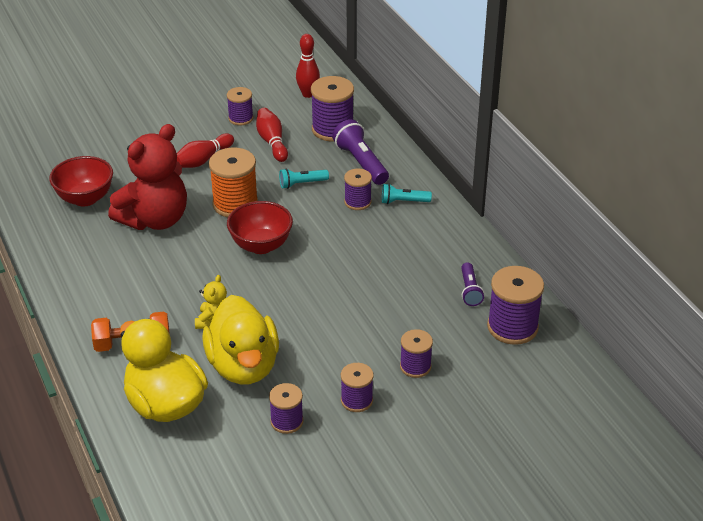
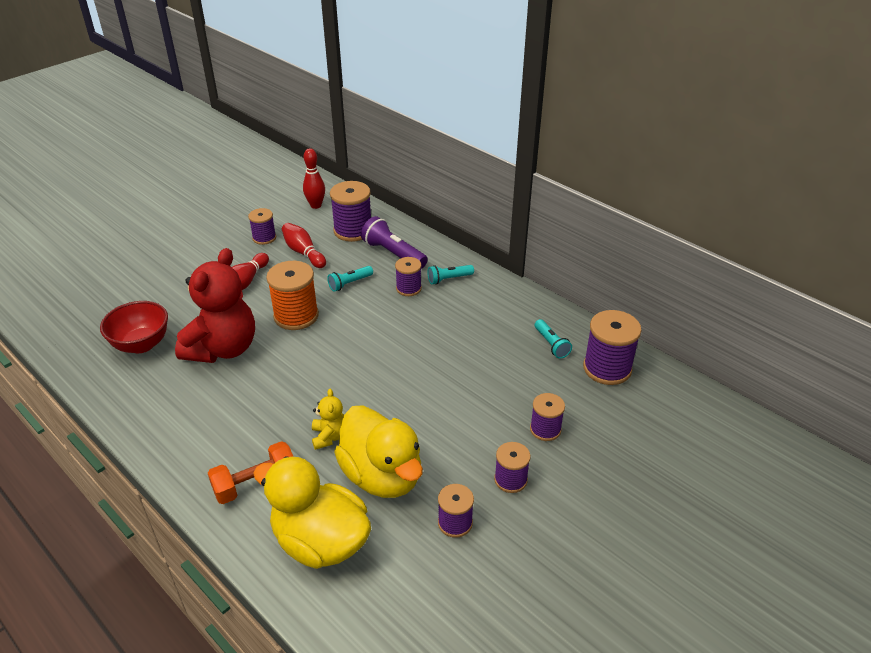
camera: 20 degrees left, 0 degrees up
(261, 245) = (340, 349): red bowl -> none
(470, 290) = (551, 344): purple flashlight -> turquoise flashlight

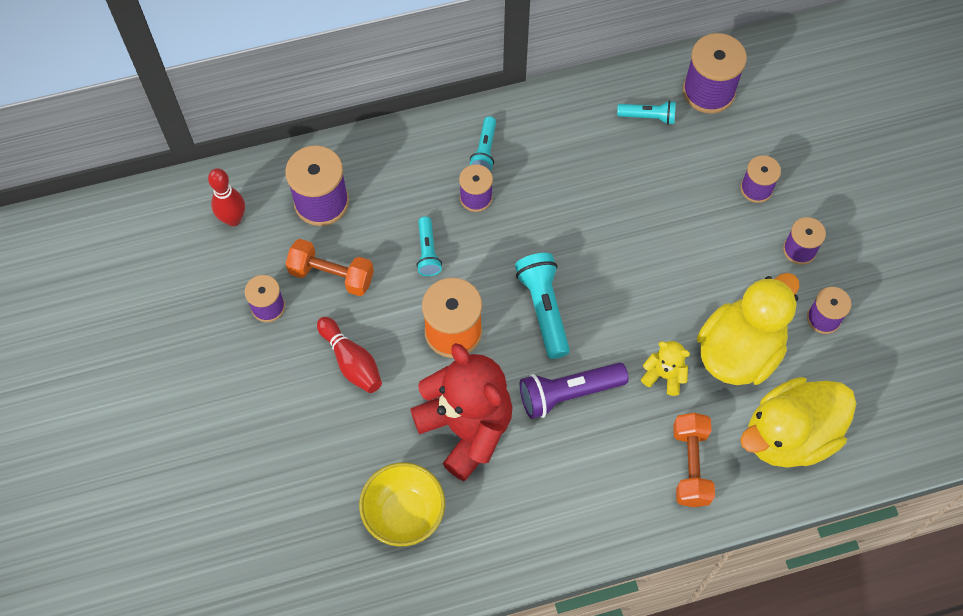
camera: 60 degrees left, 25 degrees up
(141, 344) = (404, 514): red bowl -> yellow bowl
(303, 252) = (331, 275): red bowling pin -> orange dumbbell
(344, 351) = (544, 309): none -> turquoise flashlight
(382, 475) = (739, 351): yellow duck -> yellow duck turned 45 degrees counterclockwise
(393, 254) = (399, 182): purple flashlight -> purple flashlight (568, 393)

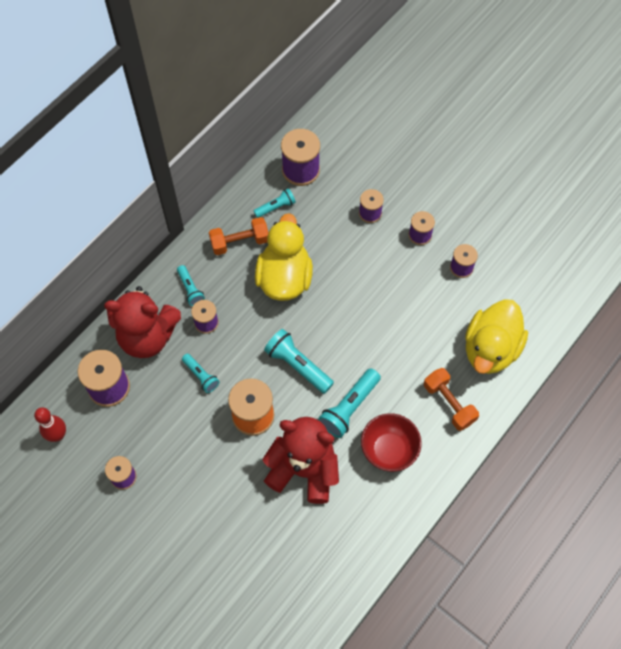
camera: 35 degrees left, 0 degrees up
(331, 275) = (150, 430): orange dumbbell -> orange dumbbell (240, 242)
(351, 361) = (203, 476): red bowling pin -> none
(401, 173) = (147, 336): none -> red teddy bear
(404, 514) = (304, 548): yellow bowl -> none
(568, 393) = (349, 407): purple flashlight -> turquoise flashlight
(579, 471) = (389, 450): none -> red bowl
(664, 375) = (396, 360): yellow teddy bear -> none
(739, 351) = (428, 317): yellow duck -> yellow duck (284, 278)

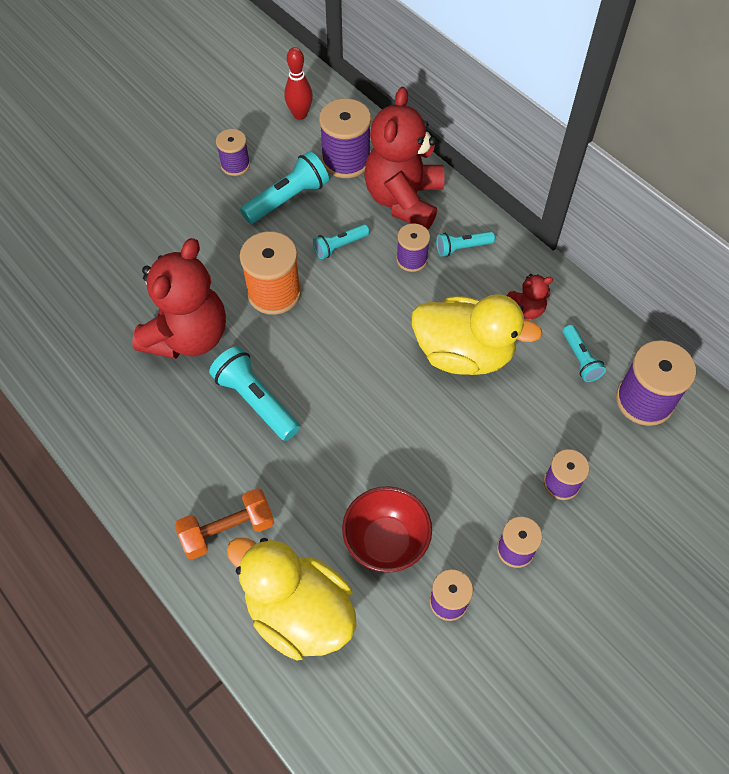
camera: 100 degrees right, 5 degrees down
(240, 242) = (527, 309): orange dumbbell -> red teddy bear
(298, 365) = (330, 350): turquoise flashlight -> turquoise flashlight (287, 199)
(389, 450) = (183, 438): red bowl -> red bowl (386, 542)

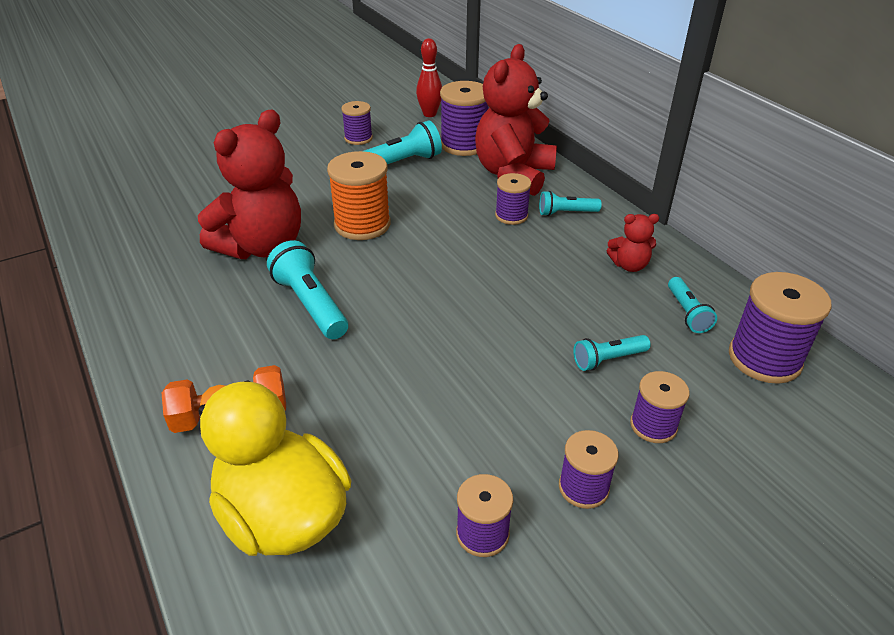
camera: 10 degrees right, 20 degrees down
(339, 246) = (440, 199): turquoise flashlight -> turquoise flashlight (608, 359)
(386, 542) = (417, 455): red bowl -> none
(464, 354) = (552, 293): yellow duck -> none

